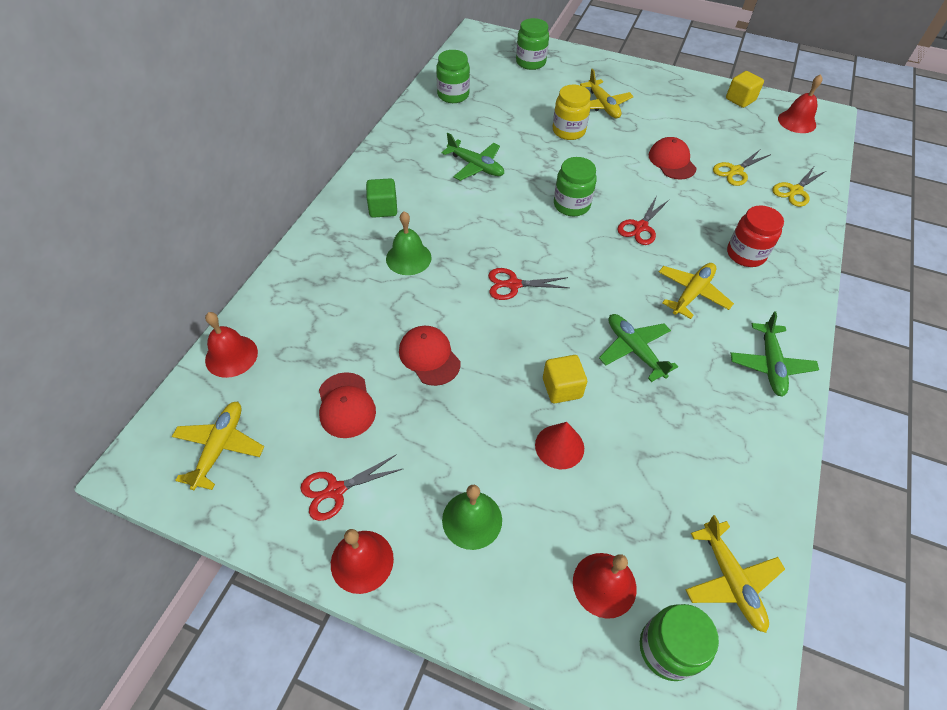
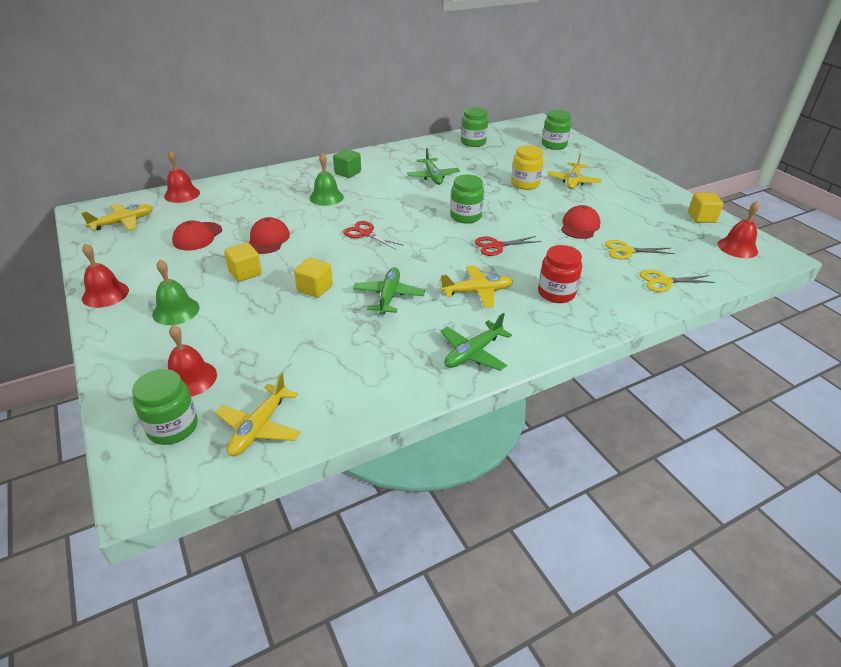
camera: 40 degrees right, 15 degrees down
(336, 490) = (140, 263): red scissors -> none
(470, 417) = (245, 273): none -> yellow cube
(559, 446) = (269, 310): red cone -> none

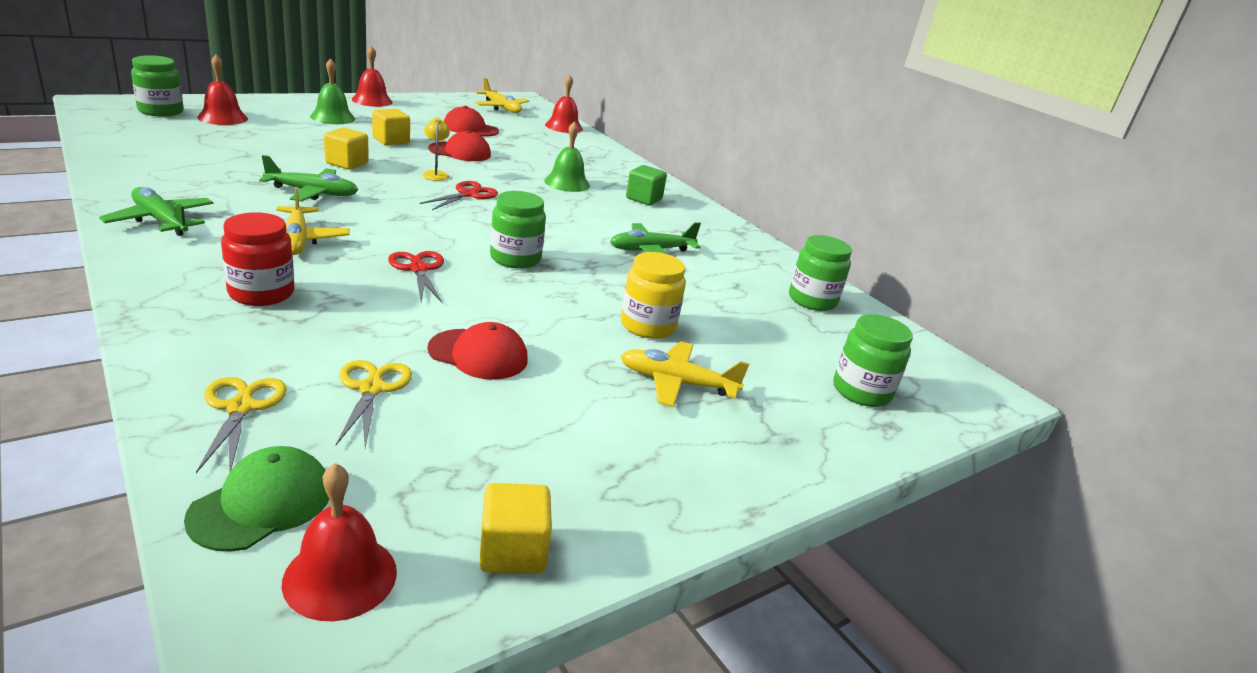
camera: 80 degrees right, 10 degrees down
(259, 427) = (130, 132): yellow plane -> none
(326, 248) = (435, 174): none -> yellow lamp
(717, 267) = (262, 504): none -> green cap

